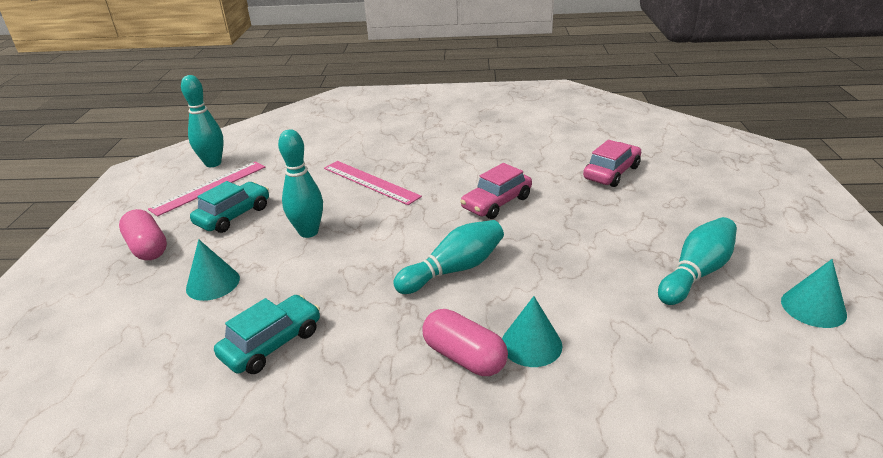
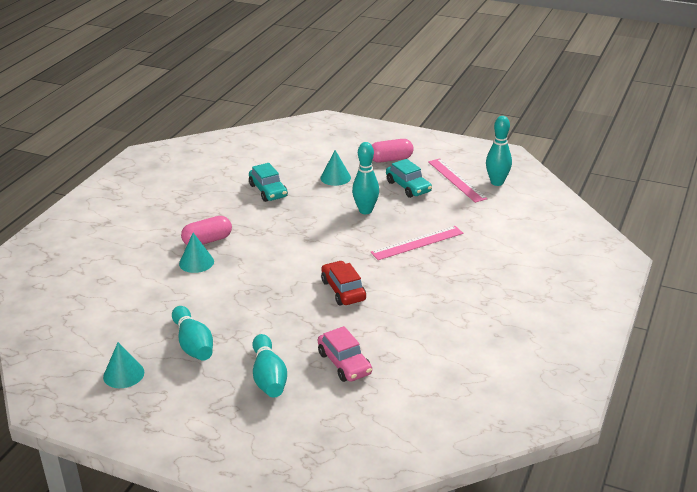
camera: 110 degrees right, 0 degrees up
(454, 270) = (280, 254): turquoise bowling pin -> turquoise bowling pin (268, 377)
(496, 203) = (343, 290): pink car -> red car

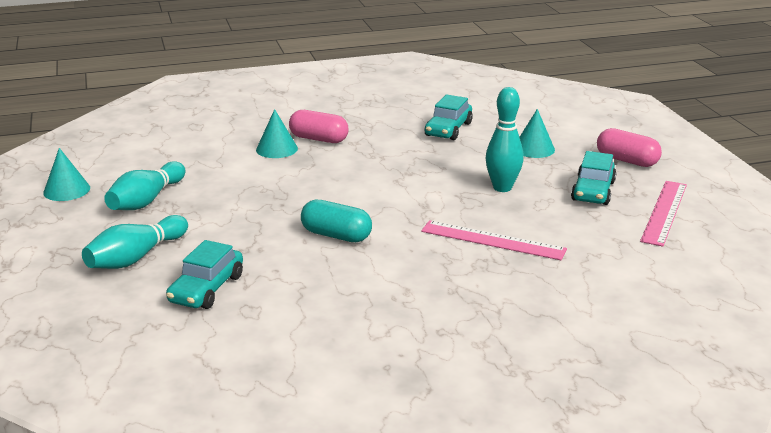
camera: 50 degrees right, 5 degrees down
(343, 290) = (336, 235): red car -> turquoise capsule
(344, 363) = (207, 289): pink car -> turquoise car
(497, 182) = (711, 238): turquoise bowling pin -> none

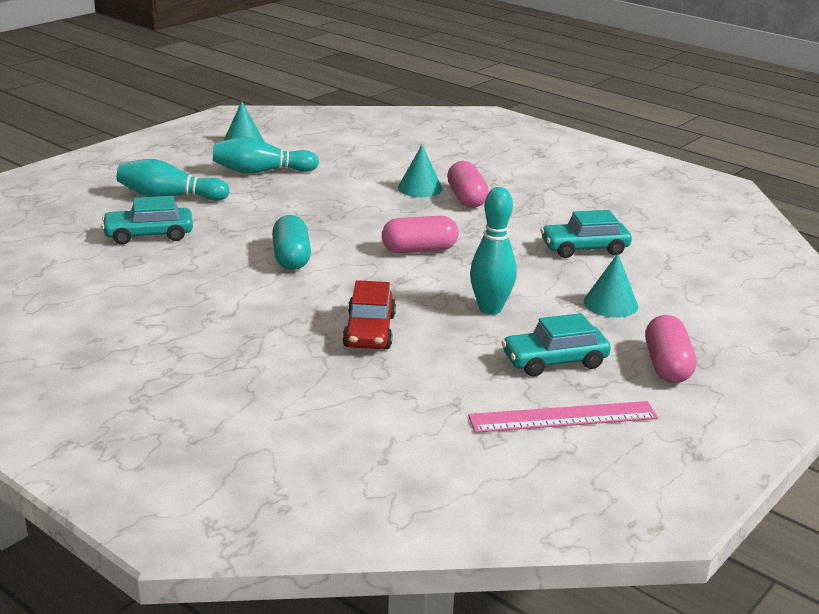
camera: 55 degrees right, 0 degrees up
(383, 182) = (419, 250): none -> pink capsule
(492, 240) = (369, 331): pink ruler -> red car

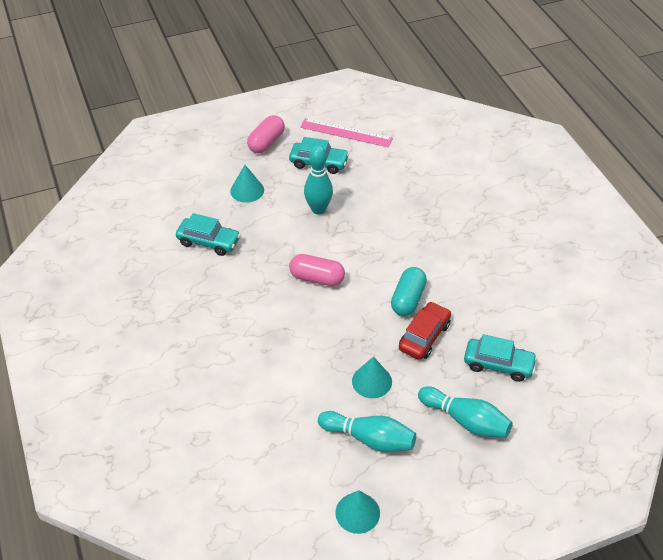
camera: 150 degrees left, 20 degrees up
(369, 331) = (399, 215): red car -> red car (424, 336)
(420, 188) = (255, 359): turquoise cone -> turquoise cone (372, 381)
(466, 198) = (231, 330): pink capsule -> none

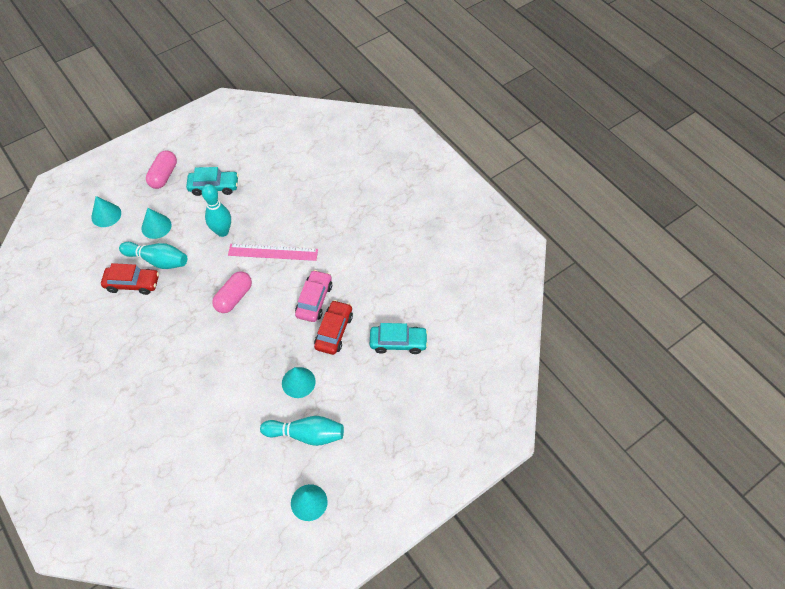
camera: 15 degrees left, 10 degrees up
(196, 169) = (106, 215): none -> turquoise cone
(208, 242) = (132, 283): turquoise car -> red car
(317, 278) = (234, 297): pink capsule -> pink capsule turned 60 degrees counterclockwise
(346, 133) = (232, 152): pink ruler -> pink ruler (273, 252)
(408, 299) = (314, 300): turquoise capsule -> pink car
(465, 420) = (381, 399): turquoise bowling pin -> turquoise bowling pin (158, 260)

